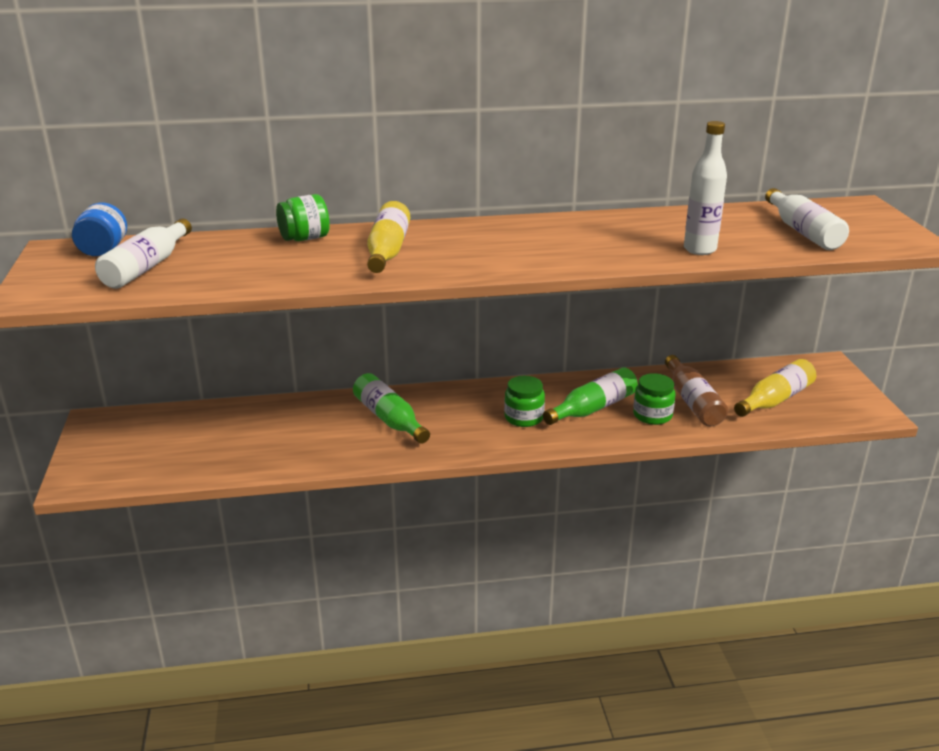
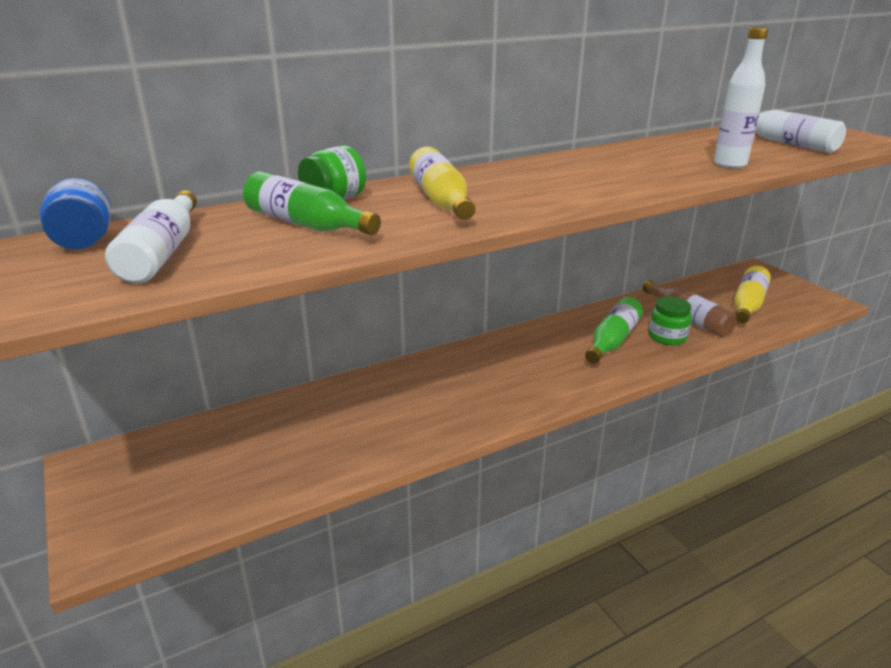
camera: 20 degrees left, 0 degrees up
(389, 419) = (432, 389): green bottle -> green bottle (306, 224)
(524, 417) = (559, 361): green jar -> none

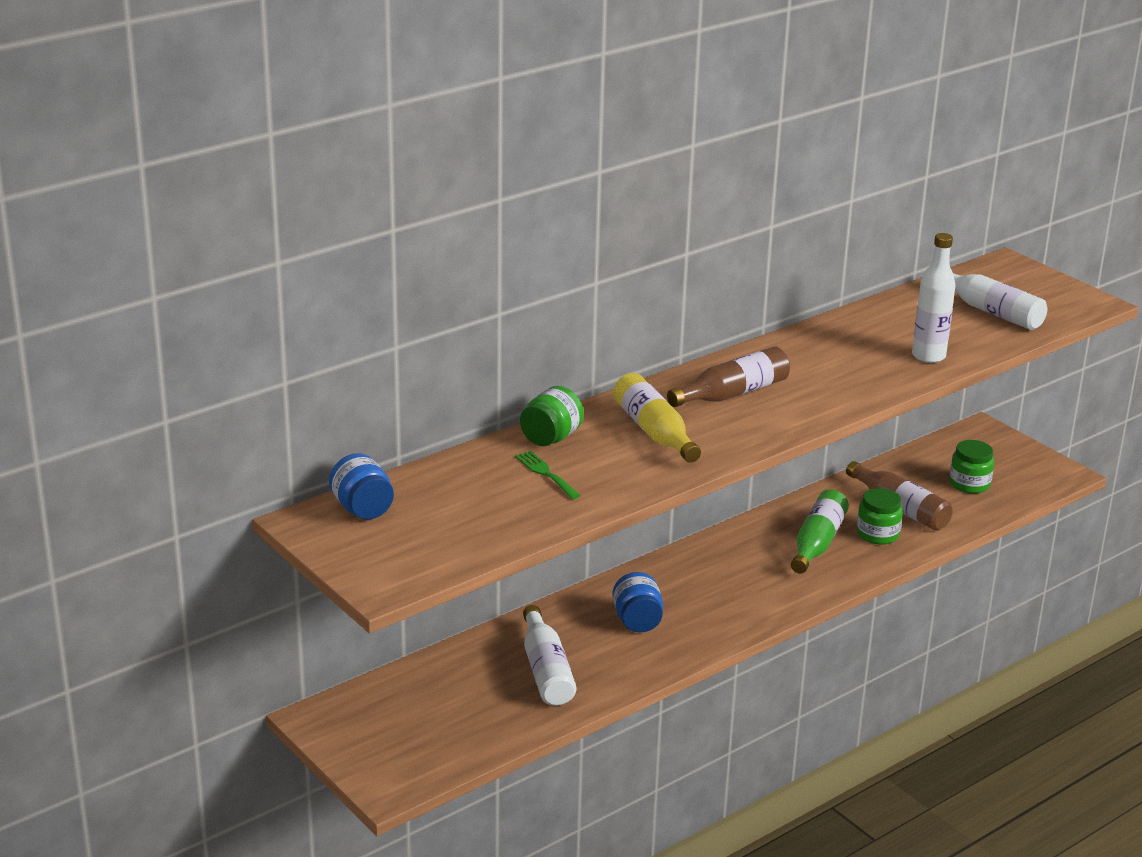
camera: 10 degrees left, 0 degrees up
(162, 252) = (444, 516): white bottle -> white bottle (546, 670)
(306, 224) = (545, 473): green bottle -> green fork
(433, 394) = (637, 621): none -> blue jar
(532, 179) = (733, 393): none -> brown bottle
(748, 304) = (969, 484): yellow bottle -> green jar

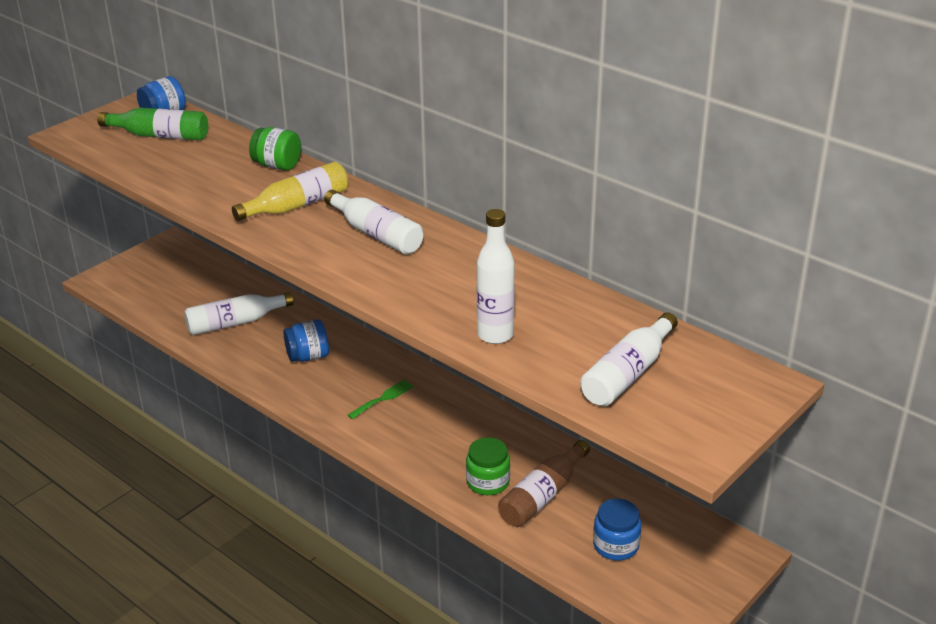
camera: 80 degrees right, 5 degrees up
(545, 473) = (222, 169): green fork -> green fork (383, 398)
(733, 393) = (376, 234): brown bottle -> white bottle
(817, 543) = (458, 444): green bottle -> green bottle (160, 136)
(969, 484) = (616, 545): green jar -> blue jar

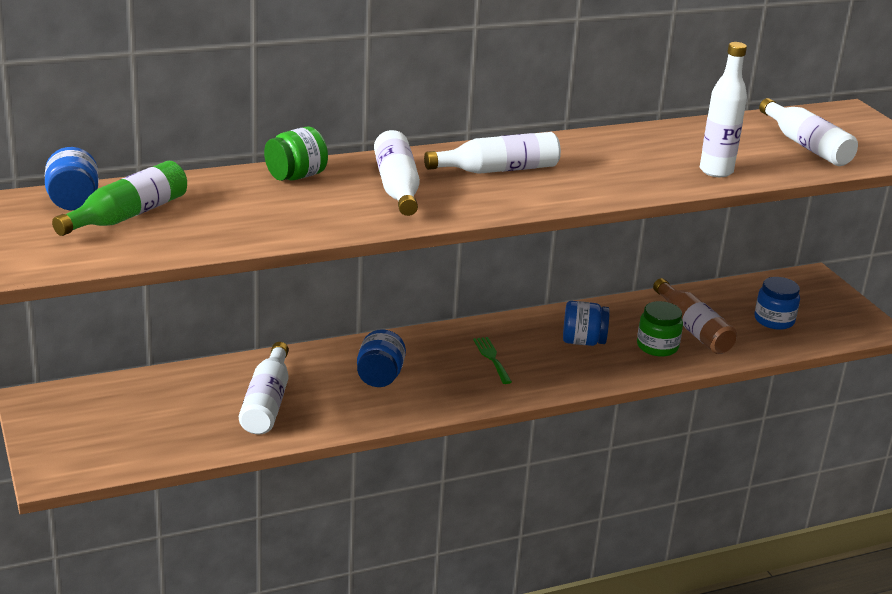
camera: 65 degrees left, 5 degrees down
(297, 205) = (397, 187): yellow bottle -> white bottle
(455, 437) = (583, 341): none -> blue jar

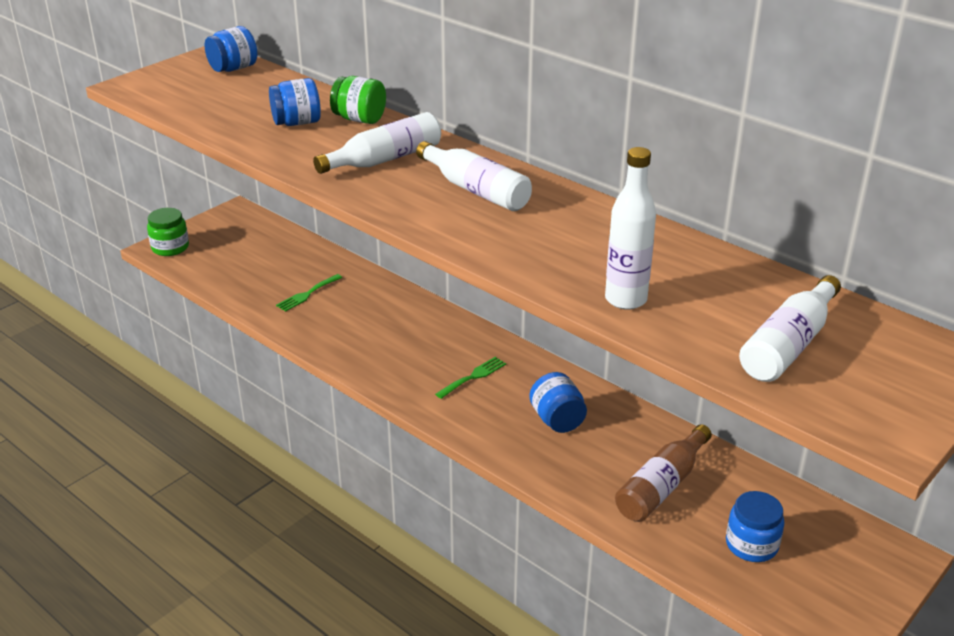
camera: 65 degrees right, 5 degrees up
(128, 215) = (230, 88): green bottle -> none
(267, 402) = (307, 294): white bottle -> green fork
(379, 377) = (388, 331): blue jar -> blue jar (297, 123)
(657, 346) = (598, 470): green jar -> green jar (170, 247)

